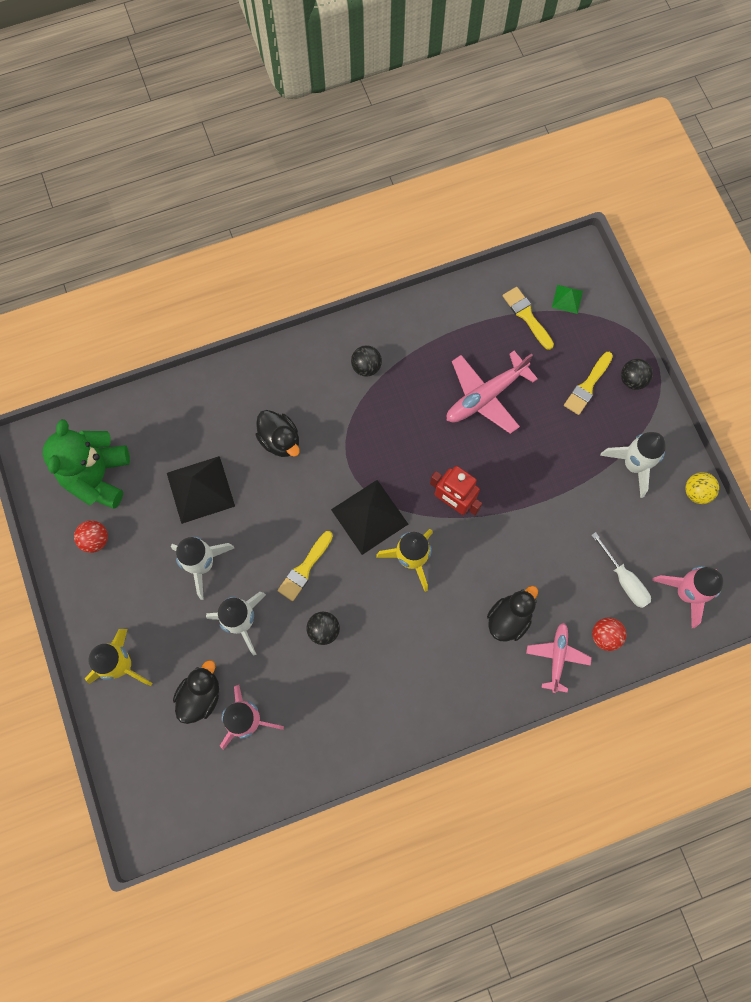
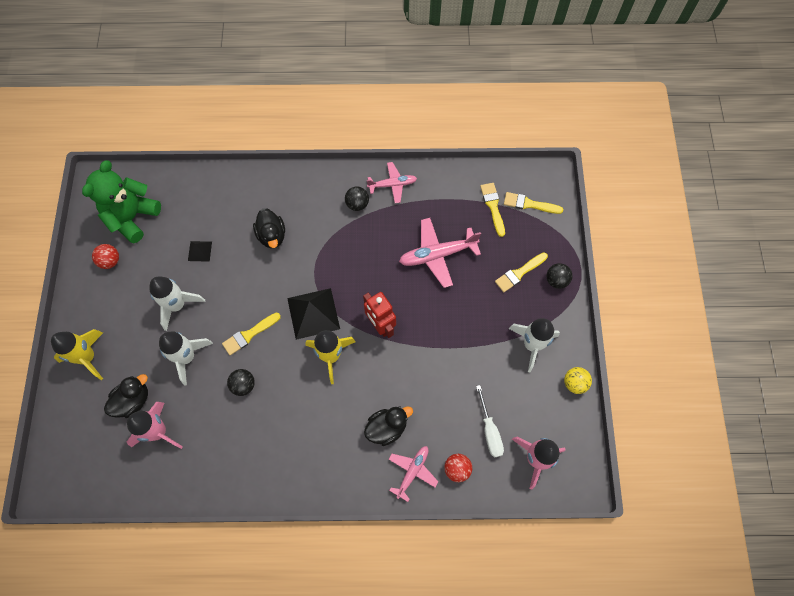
camera: 20 degrees right, 5 degrees down
(200, 489) = (200, 251): black pyramid -> black pyramid, size x0.50
(398, 328) = (392, 185): none -> pink plane
(567, 299) = (529, 204): green pyramid -> yellow brush

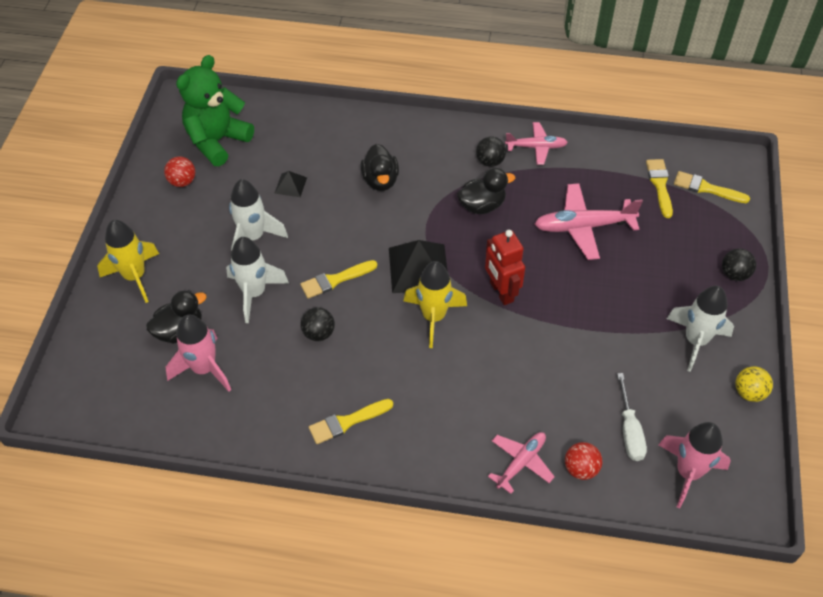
camera: 10 degrees right, 15 degrees down
(387, 428) = (494, 407): black duck -> black duck (482, 205)
(519, 273) = (686, 260): yellow brush -> yellow brush (347, 422)

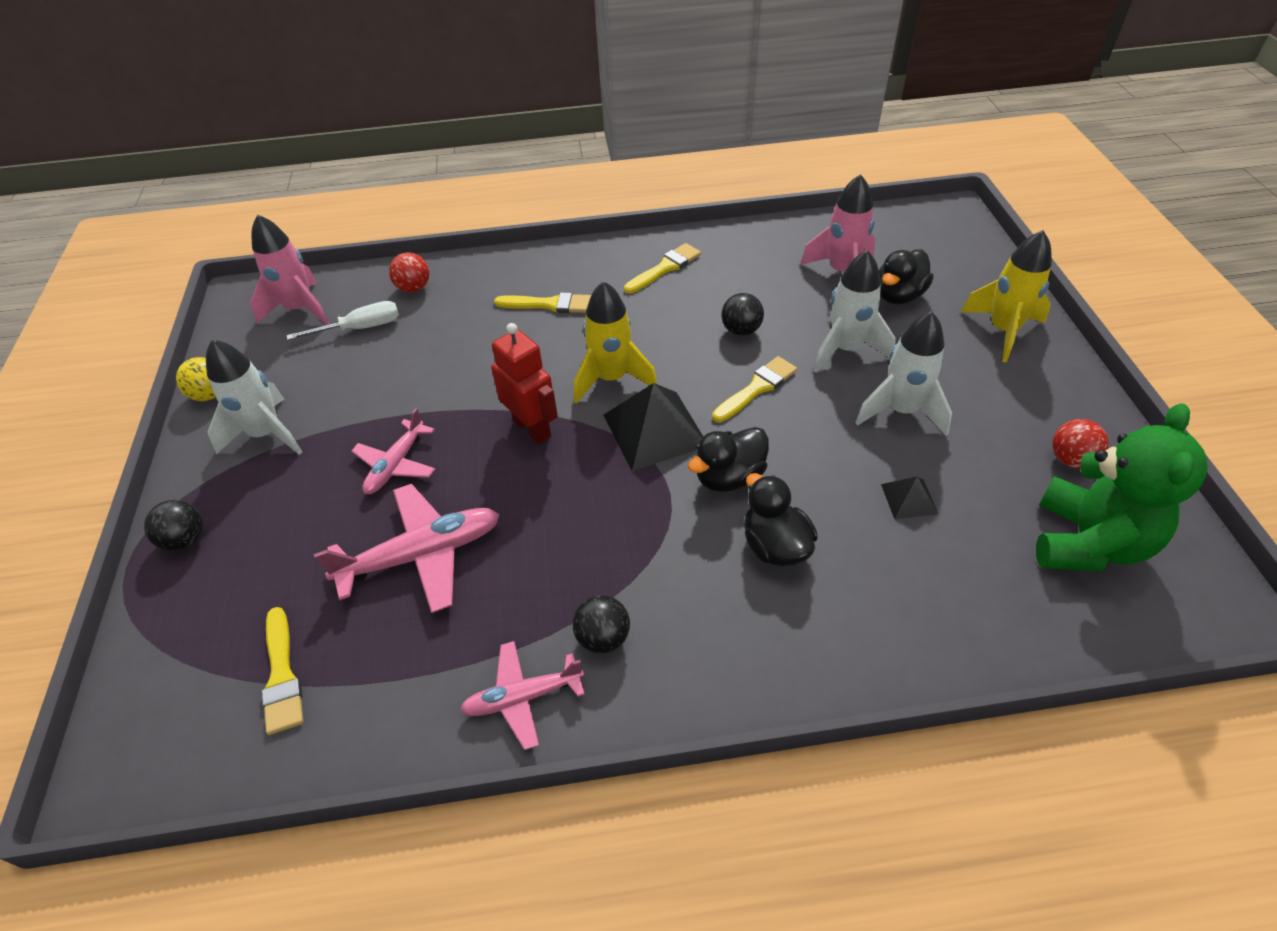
camera: 165 degrees right, 5 degrees down
(482, 205) = (593, 547): black duck -> black duck (729, 477)
(521, 462) = (476, 279): pink plane -> pink plane (396, 465)
(629, 431) = (360, 328): white screwdriver -> white screwdriver turned 90 degrees clockwise
(706, 188) = (192, 694): yellow brush -> yellow brush (549, 304)

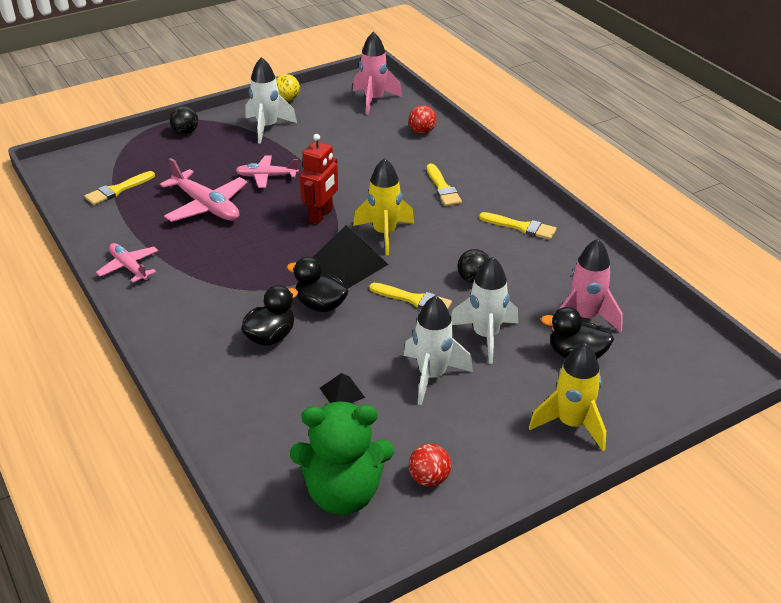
camera: 65 degrees right, 10 degrees down
(360, 328) = (371, 126): white screwdriver -> none
(603, 637) = (175, 284): black ball -> none

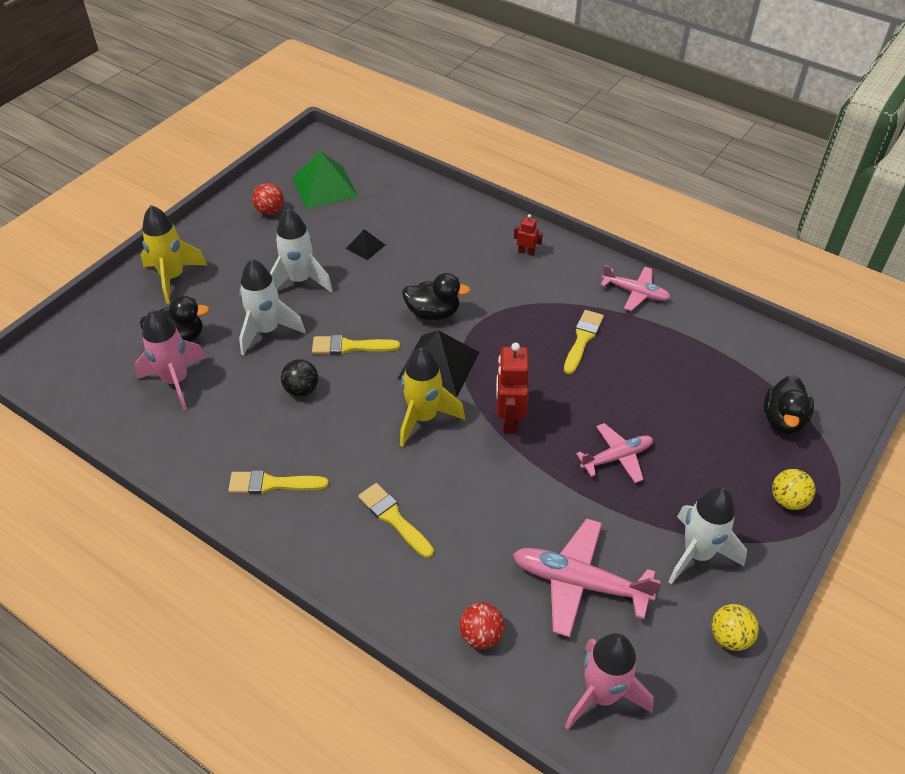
camera: 155 degrees right, 10 degrees up
(117, 190) = (752, 376): yellow brush -> yellow brush (582, 339)
(185, 132) = (788, 500): black ball -> yellow ball
(185, 333) = (526, 252): none -> red robot
(206, 206) = (639, 387): pink plane -> pink plane (579, 583)
(270, 337) = (454, 271): black duck -> black duck (783, 420)
(343, 493) = (324, 187): green teddy bear -> green pyramid

